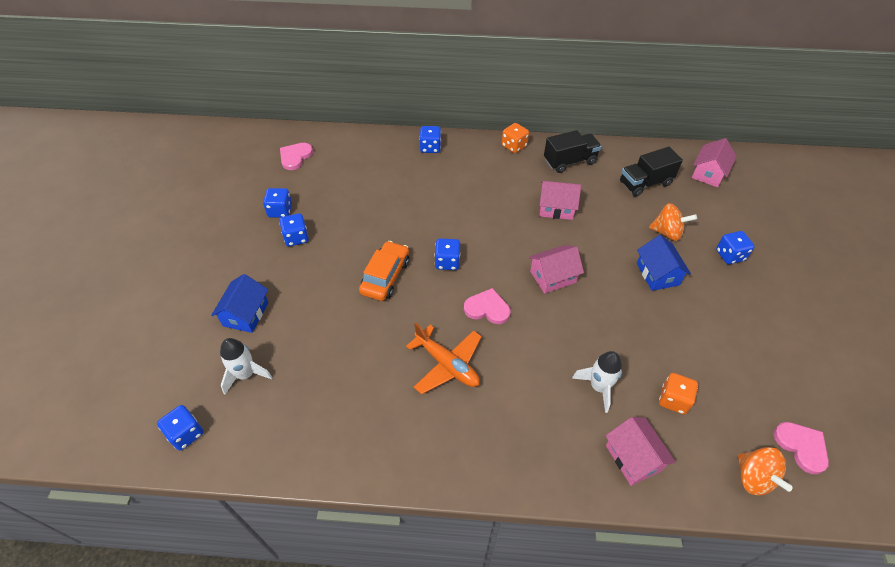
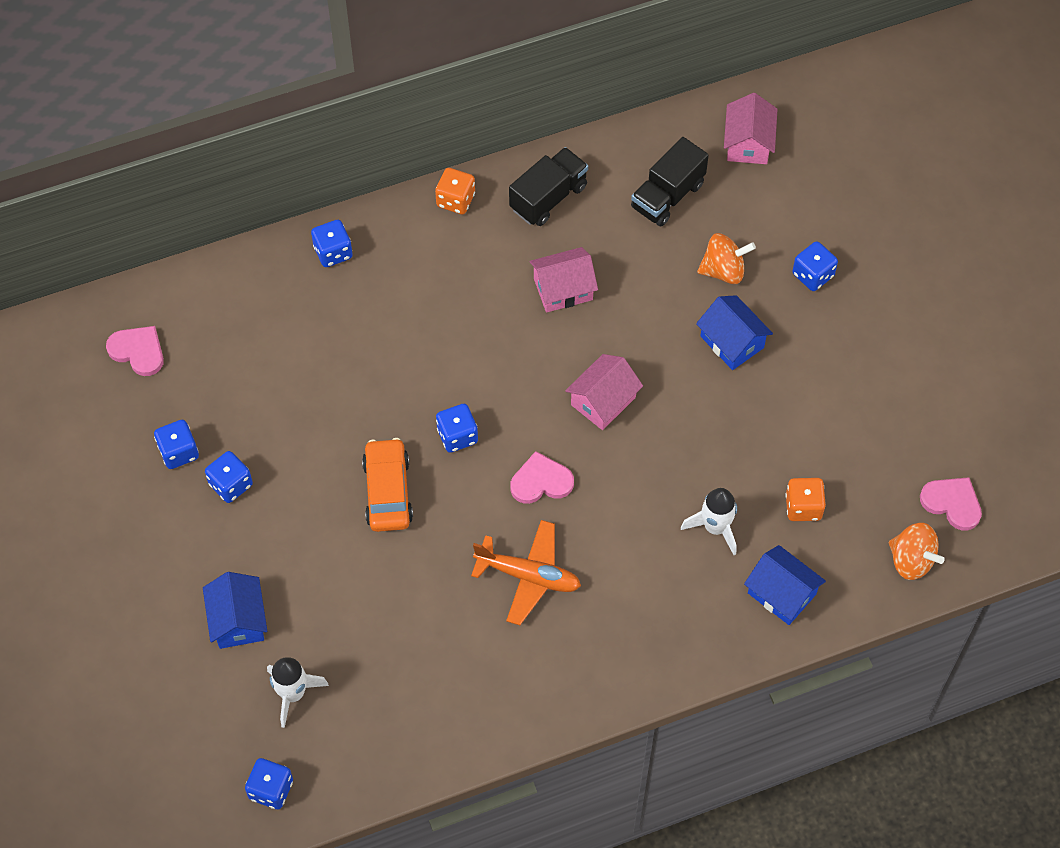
camera: 25 degrees left, 10 degrees up
(295, 157) = (138, 351): pink heart -> pink heart turned 120 degrees clockwise
(633, 458) = (781, 593): pink house -> blue house

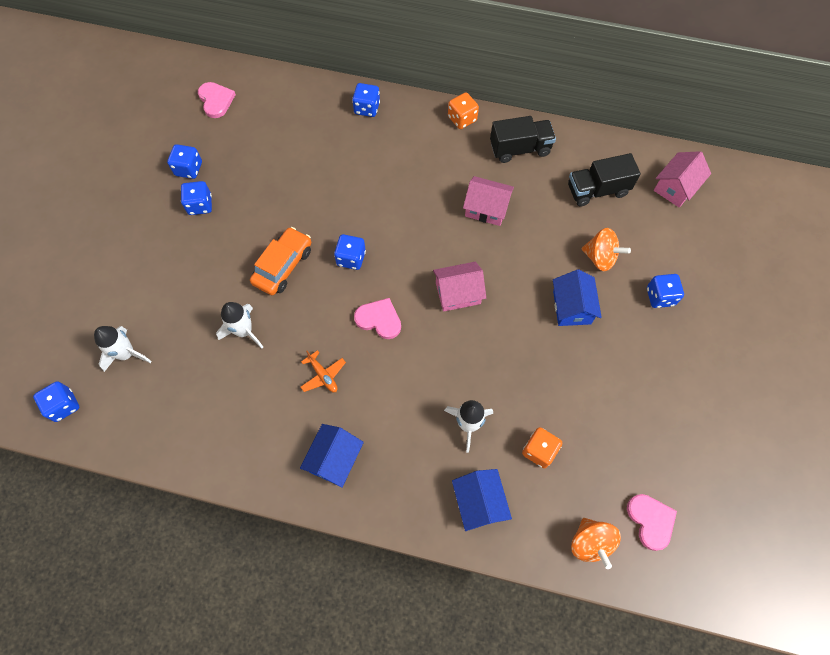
camera: 35 degrees right, 5 degrees up
(238, 620) = (136, 287): blue house -> blue house (334, 459)
(404, 587) = (244, 331): none -> white rocket
(528, 576) = (323, 375): orange plane -> orange plane, size x0.57

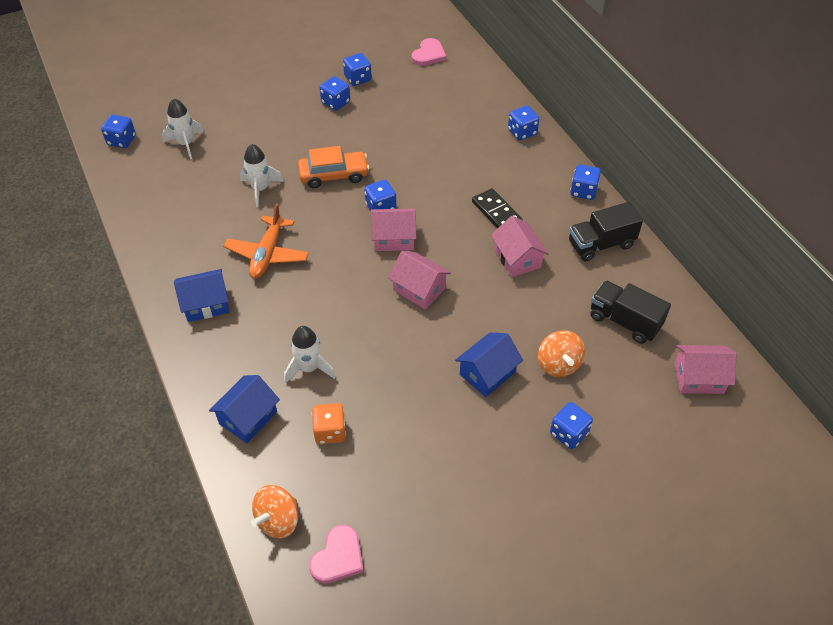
camera: 50 degrees right, 15 degrees down
(323, 375) = (267, 254): orange plane -> orange plane, size x1.75
(379, 319) = (346, 256): pink heart -> none
(392, 273) = (394, 238): none -> pink house
(430, 187) = (496, 212): none -> black domino
(462, 119) = (583, 191): orange dice -> blue dice
(520, 149) = (601, 244): black truck -> black truck turned 120 degrees clockwise

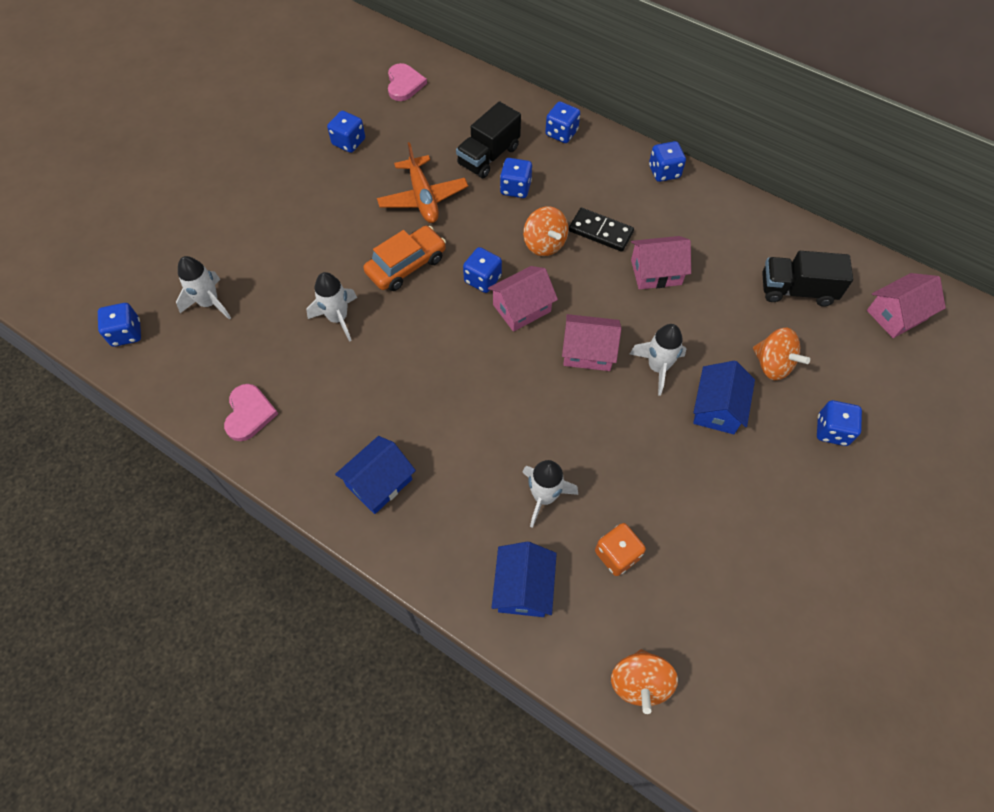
camera: 30 degrees left, 10 degrees up
(267, 254) = (403, 390): orange plane -> orange plane (423, 197)
(335, 103) = (345, 180): blue dice -> blue dice (515, 188)
(338, 557) = (725, 685): pink heart -> pink heart (249, 413)
(446, 203) = (544, 244): none -> orange spinning top
(463, 324) = (657, 367): none -> white rocket
(517, 258) = (656, 272): pink house -> pink house turned 45 degrees counterclockwise
(601, 244) = (719, 221): black truck -> black truck (488, 156)

